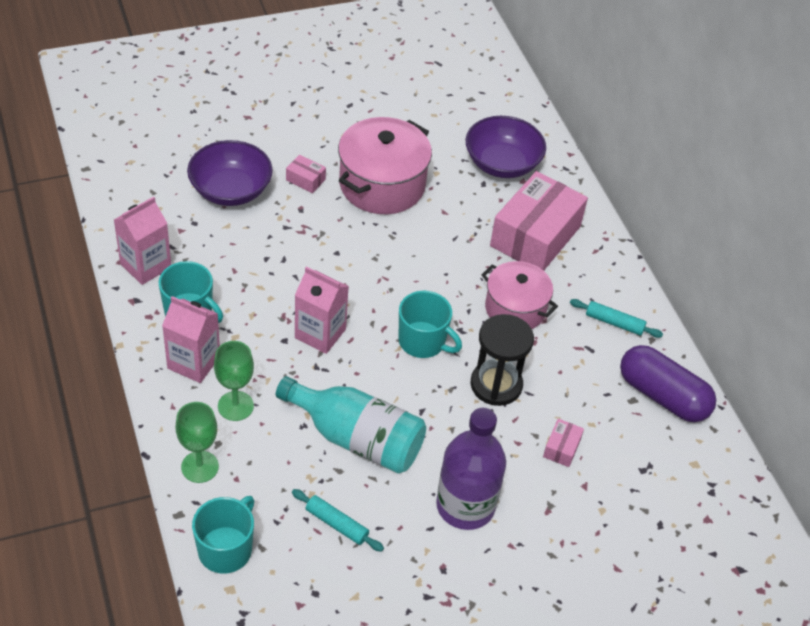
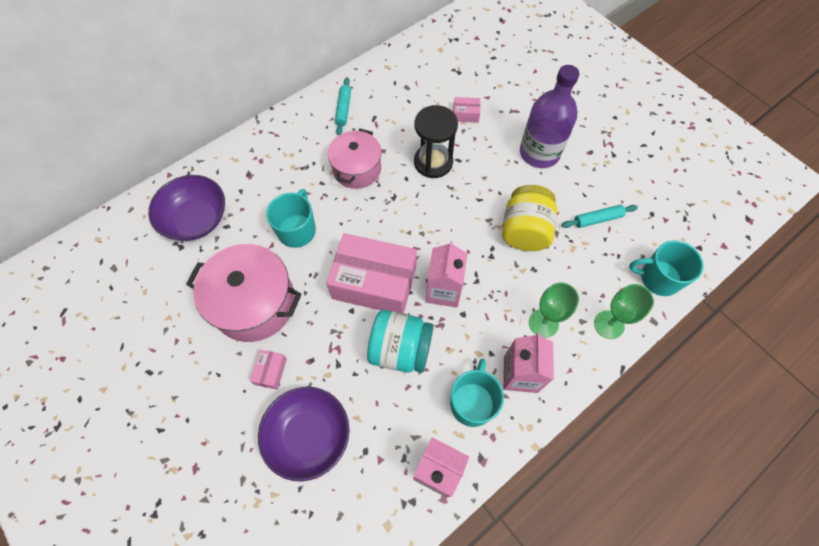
camera: 105 degrees left, 15 degrees up
(274, 277) = (400, 349): none -> turquoise jar
(336, 524) = (597, 219): turquoise rolling pin -> turquoise rolling pin turned 60 degrees clockwise
(357, 438) = (525, 231): turquoise bottle -> yellow jar
(423, 341) = (417, 217): turquoise mug -> turquoise mug (297, 230)
(535, 236) = (275, 175): pink box -> pink box (374, 282)
(662, 396) = (395, 73): purple capsule -> none

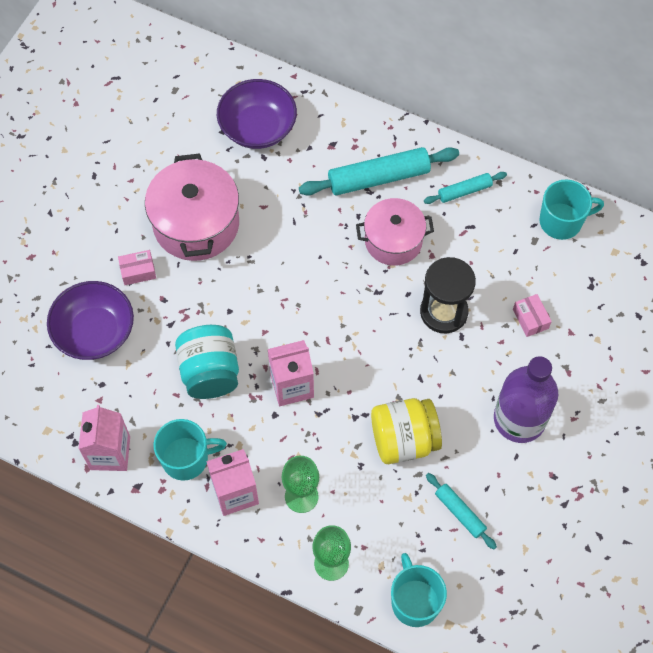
camera: 65 degrees right, 0 degrees up
(297, 230) = (291, 221): turquoise mug -> turquoise mug (561, 221)
(298, 156) = (378, 178): none -> turquoise rolling pin
(374, 282) = (269, 318): pink box -> none

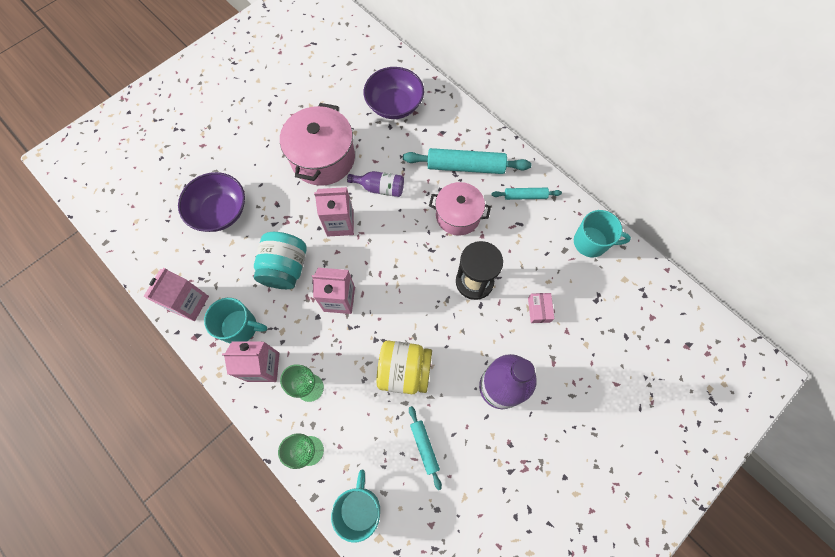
camera: 20 degrees right, 5 degrees up
(138, 271) = (268, 179): pink box -> none
(253, 297) = (340, 223): none -> pink carton
(284, 238) = (380, 188): none -> purple bottle

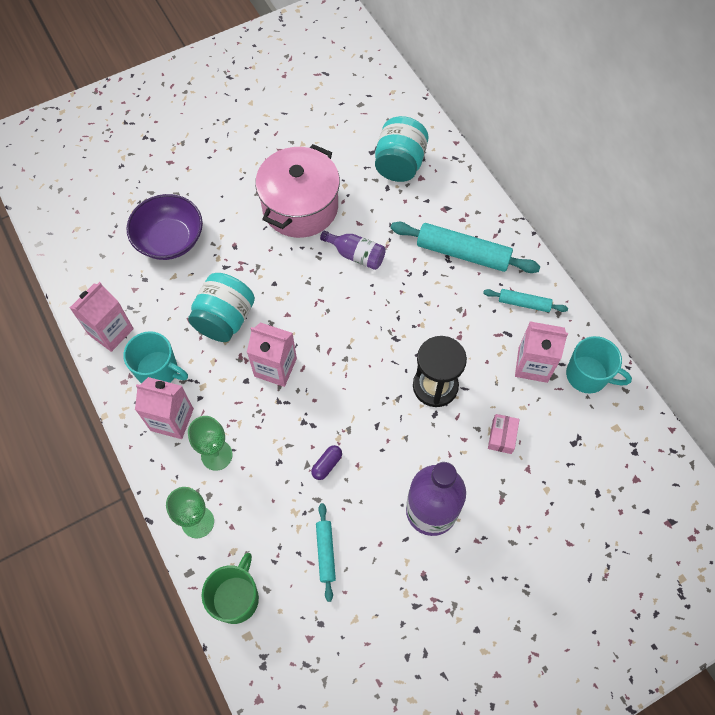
camera: 15 degrees right, 5 degrees down
(340, 223) = (299, 284): pink carton -> pink carton (533, 365)
(360, 508) = (236, 598): turquoise mug -> green mug
(394, 105) = (399, 164): purple bowl -> turquoise jar
(405, 371) = (327, 465): yellow jar -> purple capsule
(458, 216) = (437, 307): pink pot -> none

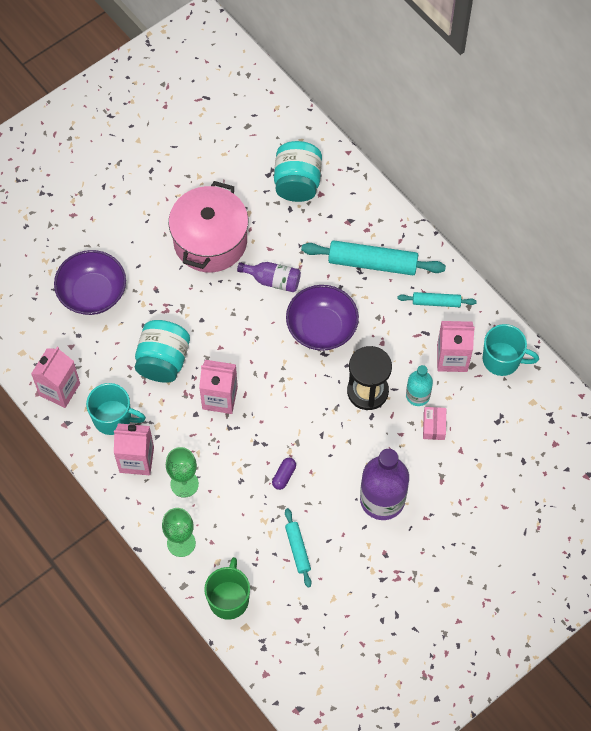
camera: 10 degrees left, 0 degrees up
(398, 311) = (321, 328): none -> purple bowl
(489, 399) = (417, 395): none -> turquoise bottle

